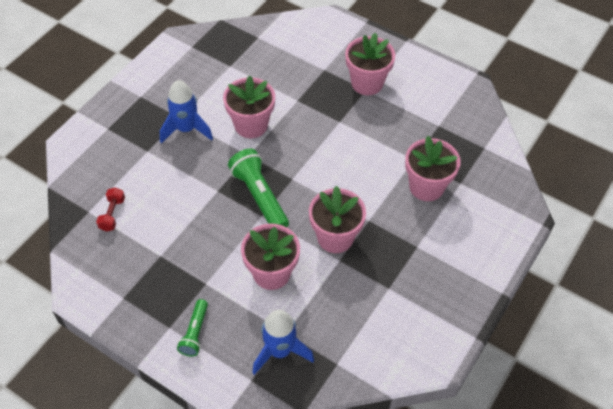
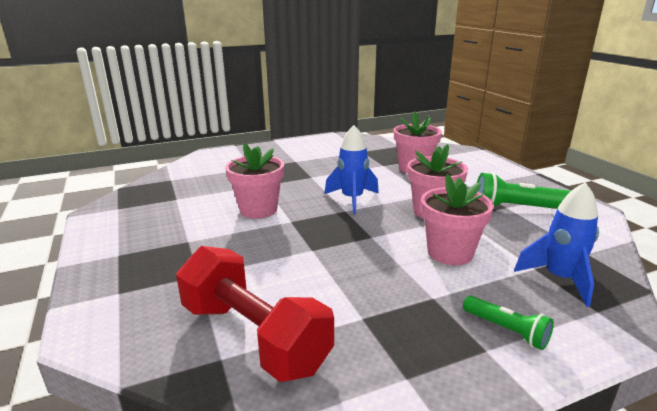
camera: 55 degrees left, 30 degrees down
(112, 214) = (254, 336): red dumbbell -> red dumbbell, size x2.44
(186, 129) = (209, 242): blue rocket -> blue rocket (352, 199)
(259, 197) = (347, 231): green flashlight -> green flashlight (518, 208)
(367, 83) = (290, 159): pink flower pot -> none

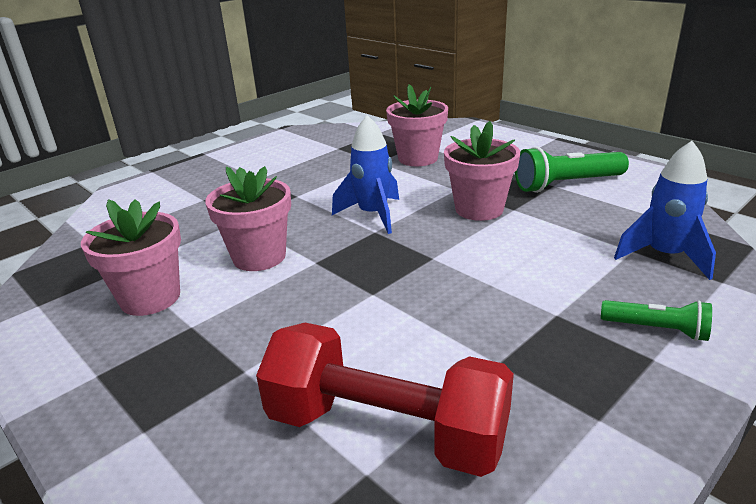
camera: 20 degrees left, 5 degrees up
(450, 253) = (535, 255): pink flower pot -> pink flower pot (150, 298)

